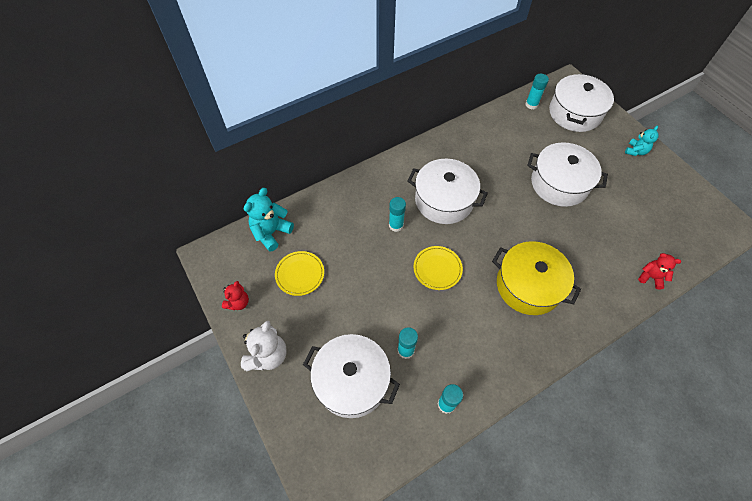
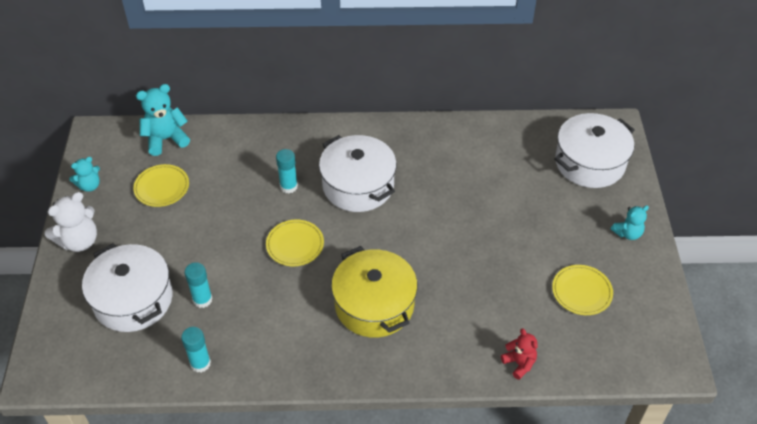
camera: 30 degrees right, 10 degrees down
(238, 302) = (89, 186): red teddy bear -> turquoise teddy bear
(531, 104) = (544, 132): turquoise glue stick -> none
(559, 184) = (501, 226): white pot -> none
(644, 205) = (581, 292): none -> yellow plate

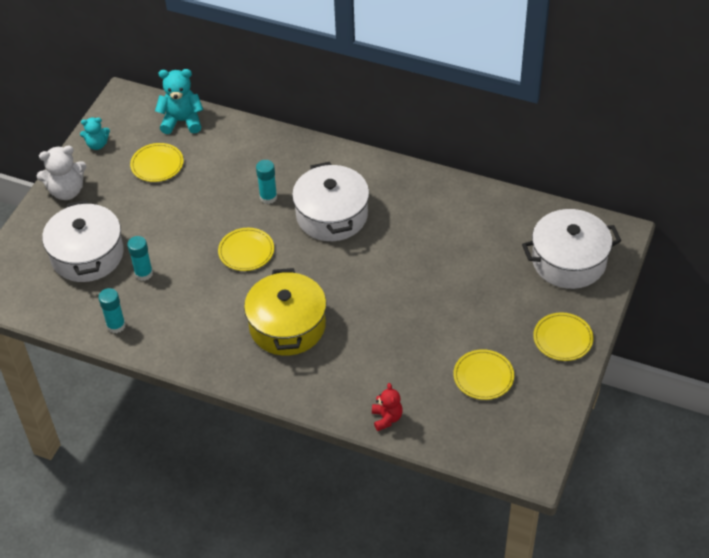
camera: 25 degrees right, 0 degrees up
(627, 233) = (562, 339): turquoise teddy bear -> yellow plate

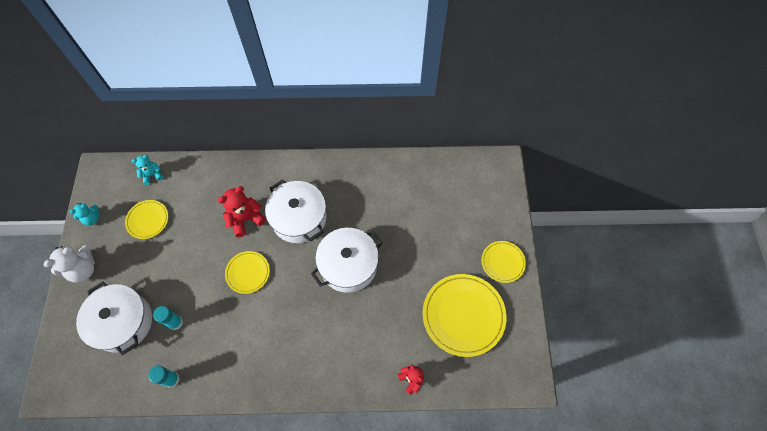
camera: 25 degrees left, 15 degrees up
(182, 121) = (152, 175): turquoise teddy bear -> turquoise teddy bear, size x0.62
(268, 197) = (245, 219): turquoise glue stick -> red teddy bear
(287, 326) = (305, 327): yellow pot -> none
(483, 376) = (463, 315): yellow plate -> yellow plate, size x1.81
(569, 261) = (479, 197): white pot -> white pot (348, 265)

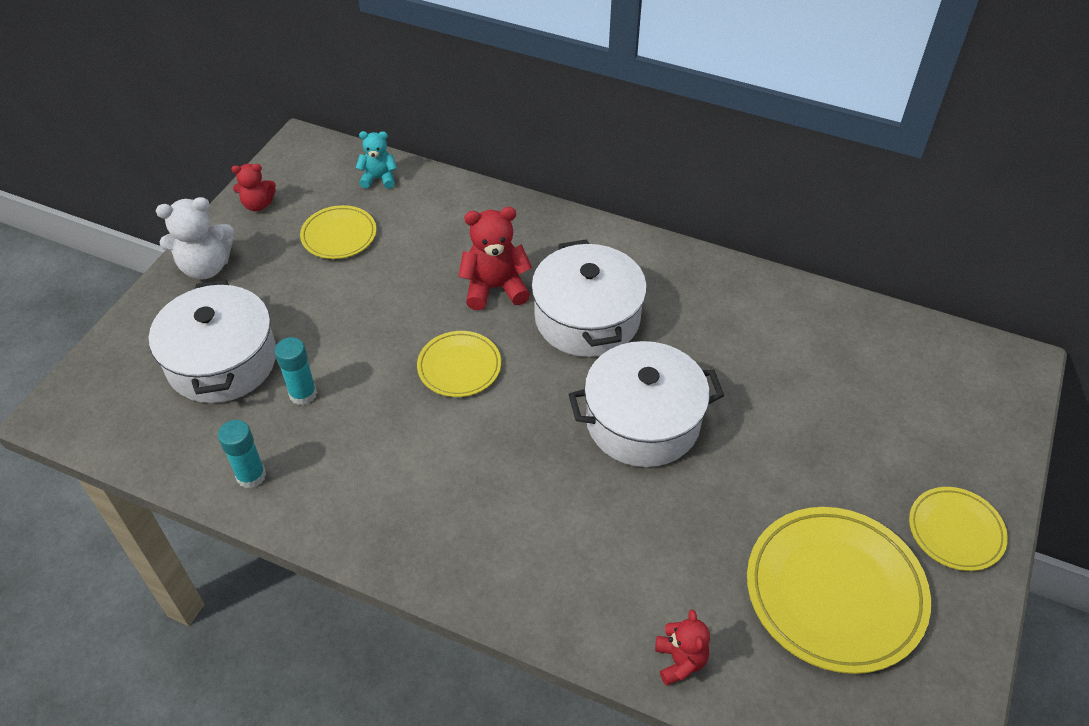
camera: 25 degrees right, 15 degrees down
(92, 218) = (258, 204): turquoise teddy bear -> red teddy bear

